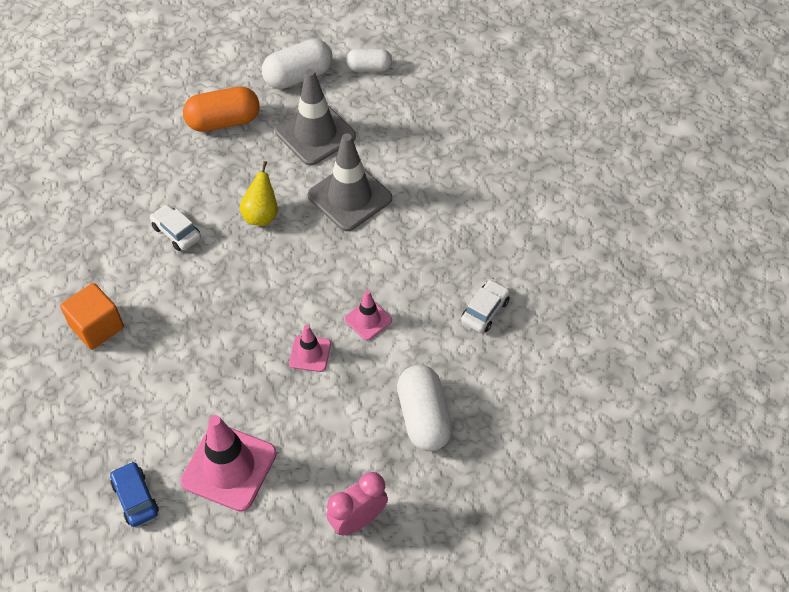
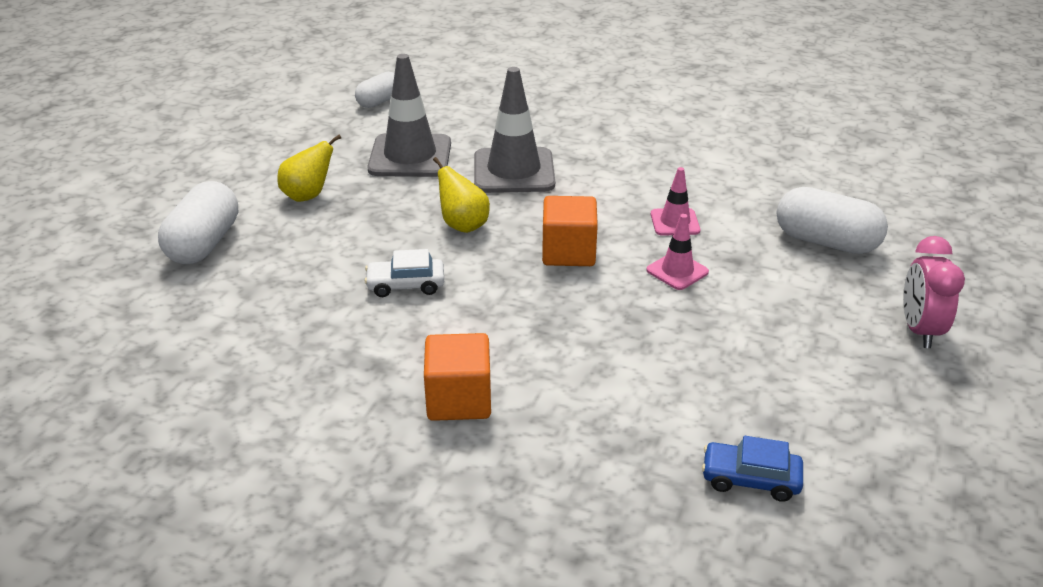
camera: 50 degrees left, 20 degrees down
(223, 121) = (308, 196): orange capsule -> yellow pear
(229, 467) = (773, 386): pink traffic cone -> none
(280, 286) = (568, 252): none -> orange cube
(298, 77) = (326, 136): white capsule -> white capsule (204, 243)
(485, 311) = (736, 163): white car -> none

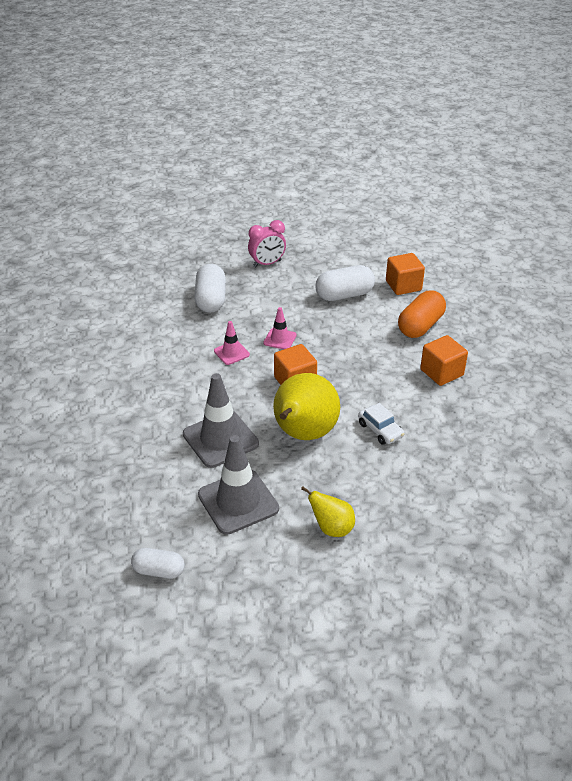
camera: 120 degrees left, 5 degrees up
(204, 243) = (428, 547): white capsule -> white capsule (344, 295)
(463, 225) = (303, 434): yellow pear -> yellow pear, size x1.94
(600, 437) = (420, 326): none -> orange capsule
(750, 479) = (403, 285): blue car -> orange cube

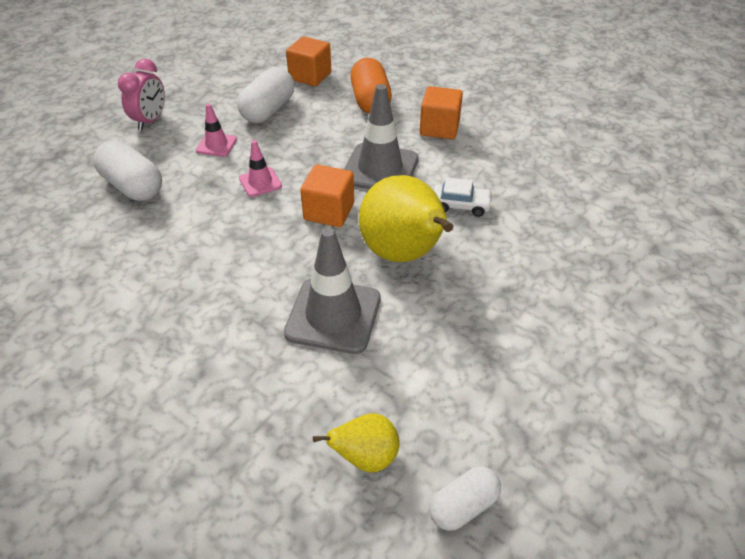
camera: 45 degrees left, 5 degrees up
(231, 353) = (228, 224): pink traffic cone -> pink traffic cone (216, 145)
(238, 502) = (436, 364): grey traffic cone -> grey traffic cone (380, 169)
(331, 528) = (547, 320): yellow pear -> yellow pear (365, 457)

